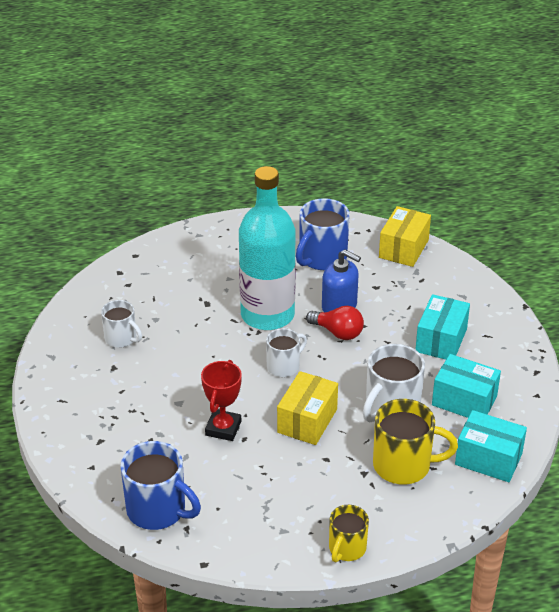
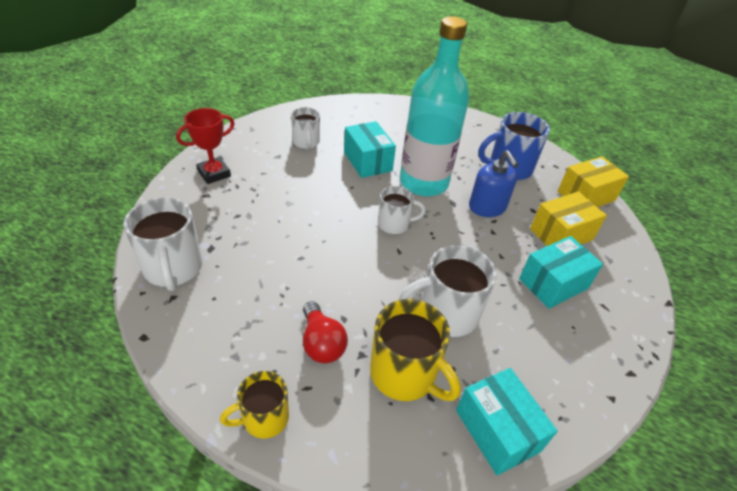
camera: 35 degrees right, 5 degrees up
(158, 510) = (173, 268): blue mug -> white mug
(223, 428) = (295, 240): red trophy -> red trophy (214, 173)
(307, 421) = (364, 276): yellow box -> yellow box (561, 234)
(338, 332) = (465, 225): red light bulb -> red light bulb (321, 343)
(464, 401) = (525, 352): turquoise box -> turquoise box (367, 161)

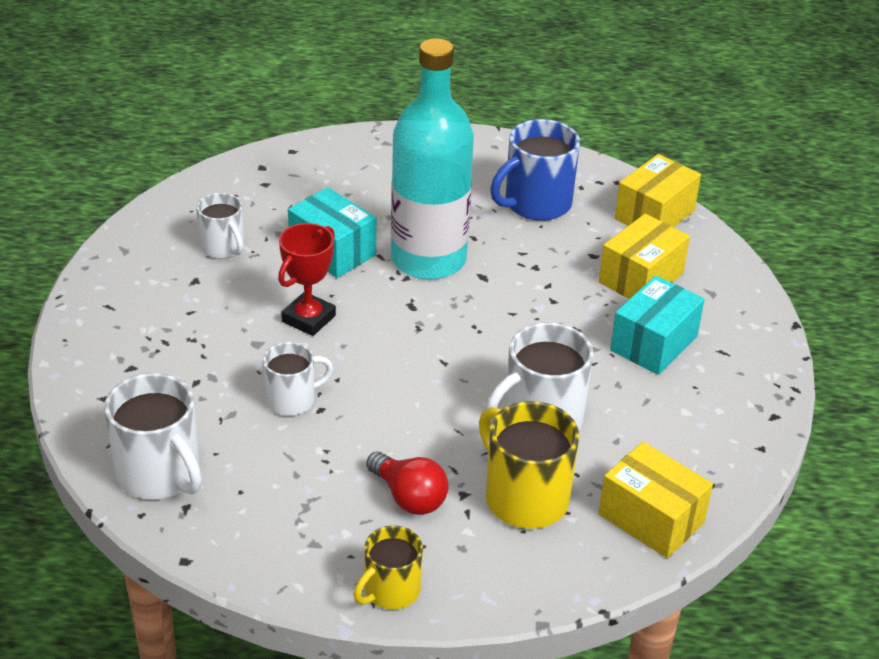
camera: 20 degrees left, 5 degrees down
(214, 173) = (118, 334): red trophy -> red trophy (308, 318)
(394, 224) = (419, 329): white mug -> white mug (292, 400)
(405, 374) = (524, 497): yellow mug -> yellow mug turned 150 degrees counterclockwise
(487, 207) = (531, 269): blue soap dispenser -> none
(497, 430) = (651, 518): turquoise box -> yellow box

